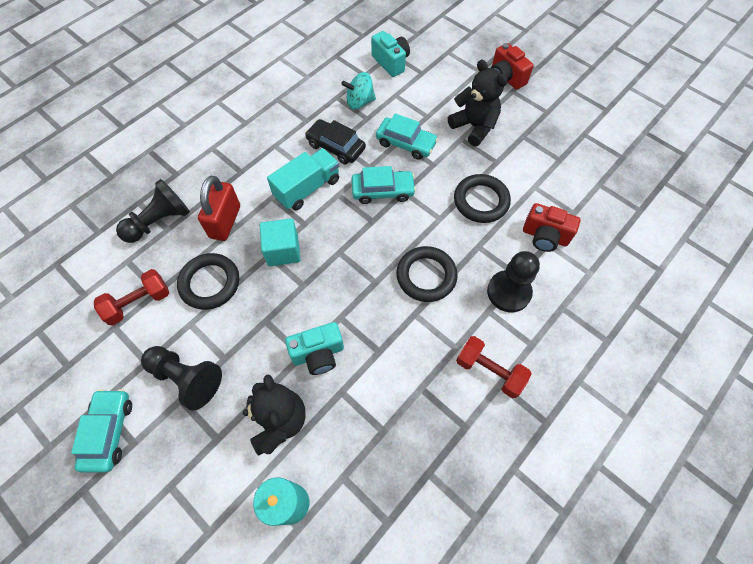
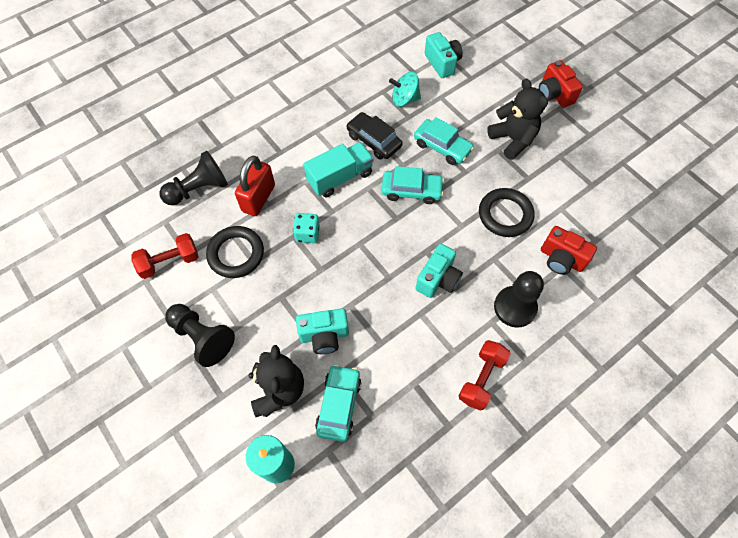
camera: 10 degrees right, 0 degrees up
(108, 432) = (128, 373): turquoise car -> turquoise car (339, 405)
(283, 250) = (307, 234): turquoise cube -> turquoise dice
(426, 276) = (438, 279): black ring -> turquoise camera
(489, 371) = (481, 378): red dumbbell -> red dumbbell turned 75 degrees clockwise

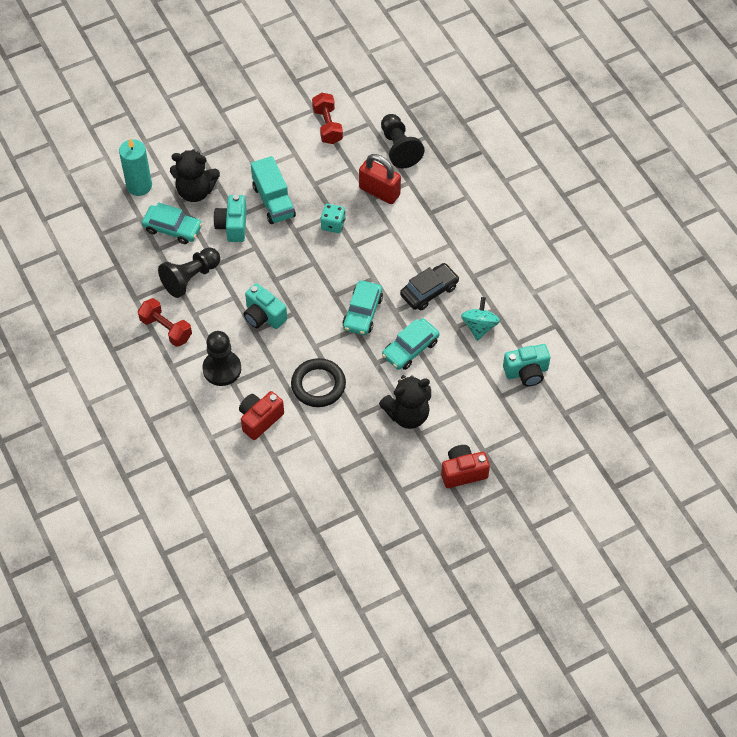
camera: 100 degrees right, 5 degrees down
(202, 337) = (252, 145): black pawn -> black pawn (190, 278)
(236, 254) = (324, 171): black ring -> none
(340, 177) = (390, 257): turquoise truck -> turquoise truck (273, 201)

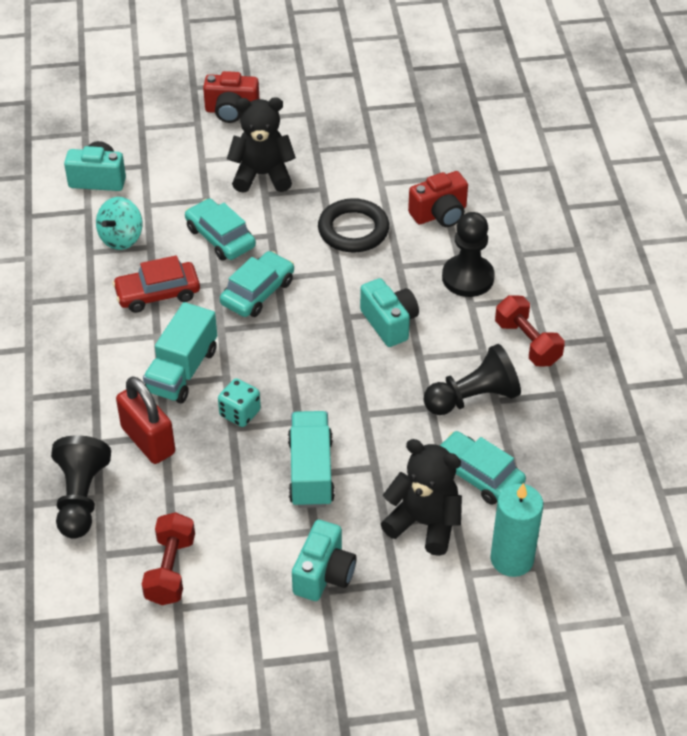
camera: 160 degrees left, 10 degrees down
(232, 226) = (386, 453): turquoise camera -> turquoise camera (324, 574)
(383, 241) = (182, 371): none -> turquoise truck
(410, 349) = (220, 237): turquoise car -> turquoise car turned 105 degrees counterclockwise
(429, 291) = (158, 294): black car -> red car

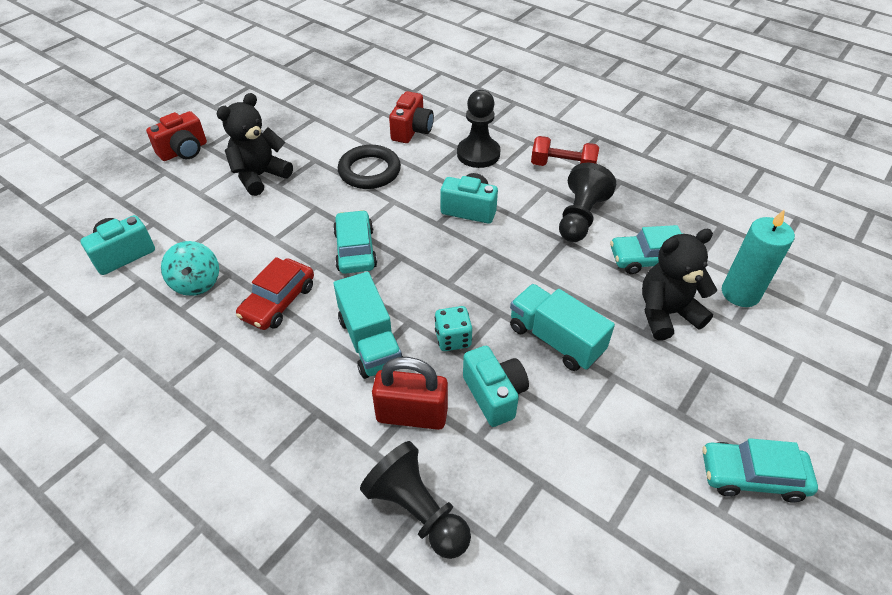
camera: 45 degrees left, 0 degrees up
(170, 570) = (564, 502): red dumbbell -> none
(220, 237) = (279, 233): turquoise car -> turquoise car (752, 476)
(324, 574) = (663, 402): turquoise camera -> turquoise camera (494, 395)

